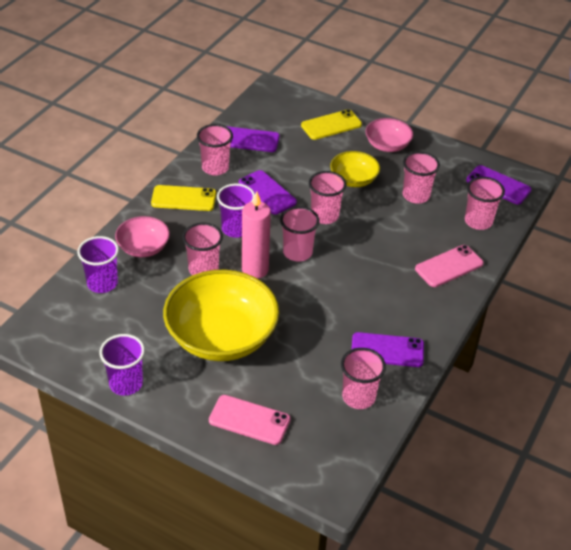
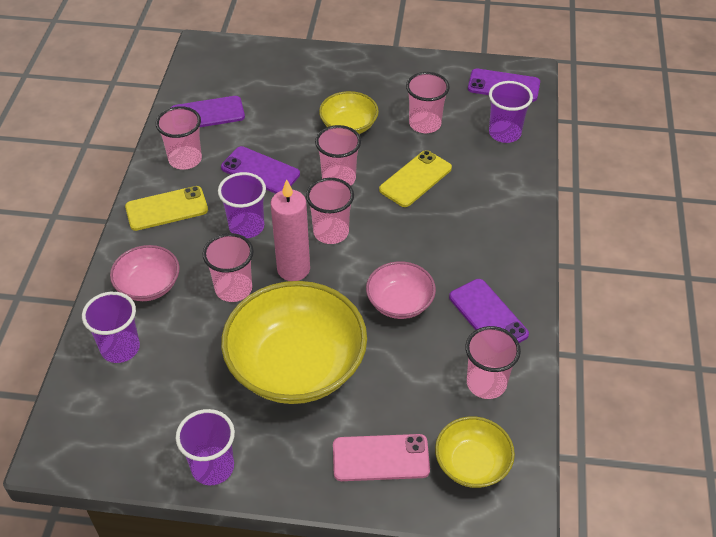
camera: 20 degrees left, 5 degrees up
(316, 448) = (472, 463): none -> yellow bowl
(331, 125) = (291, 69): yellow phone -> yellow phone (415, 179)
(387, 145) = (365, 75): pink bowl -> pink bowl (400, 302)
(387, 350) = (488, 315): purple phone -> purple phone turned 75 degrees clockwise
(449, 266) = (501, 194): pink phone -> none
(478, 221) = (504, 133): pink cup -> purple cup

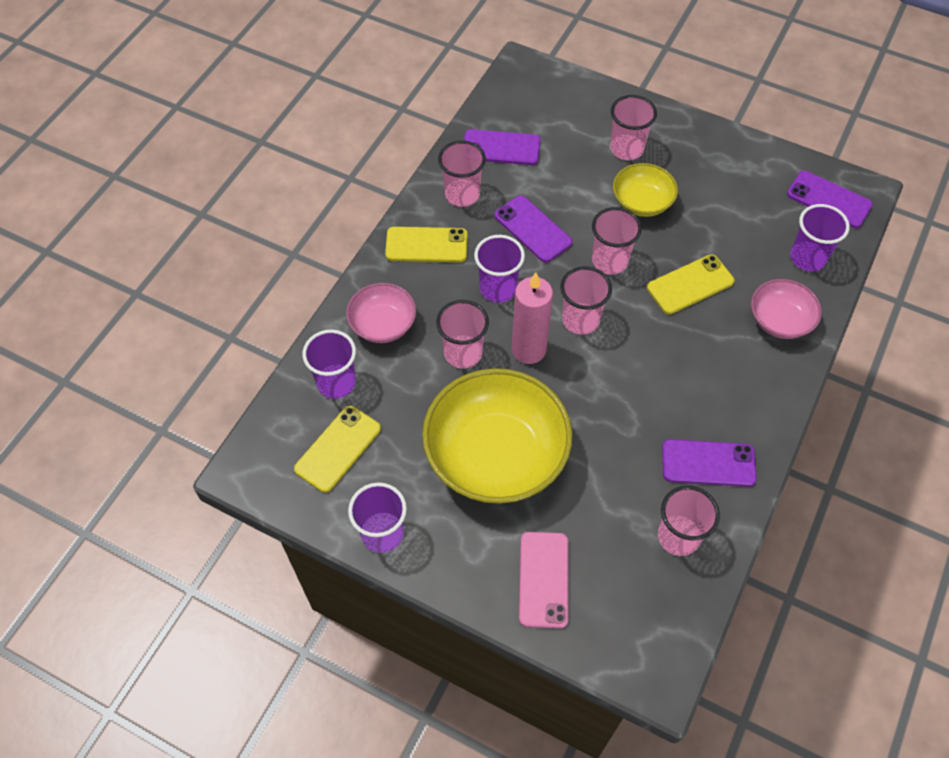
camera: 20 degrees right, 10 degrees up
(142, 405) = (338, 449): none -> yellow phone
(380, 458) = (544, 579): pink phone -> pink phone turned 75 degrees clockwise
(400, 302) = (622, 420): pink bowl -> pink bowl (780, 320)
(425, 124) = (724, 222): pink cup -> pink cup (626, 149)
(472, 463) = (631, 616): yellow bowl -> none
(488, 315) = (708, 463): purple phone -> purple phone turned 75 degrees counterclockwise

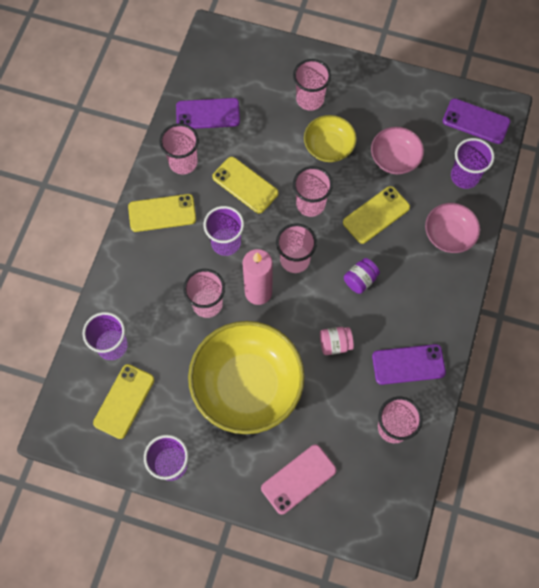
camera: 10 degrees left, 10 degrees up
(383, 324) = (139, 289): pink bowl -> pink bowl (395, 158)
(533, 229) = (245, 185): purple phone -> yellow phone
(544, 579) = (298, 479): pink phone -> pink phone turned 60 degrees clockwise
(616, 424) = (335, 344): none -> pink jar
(659, 355) = (360, 280): none -> purple jar

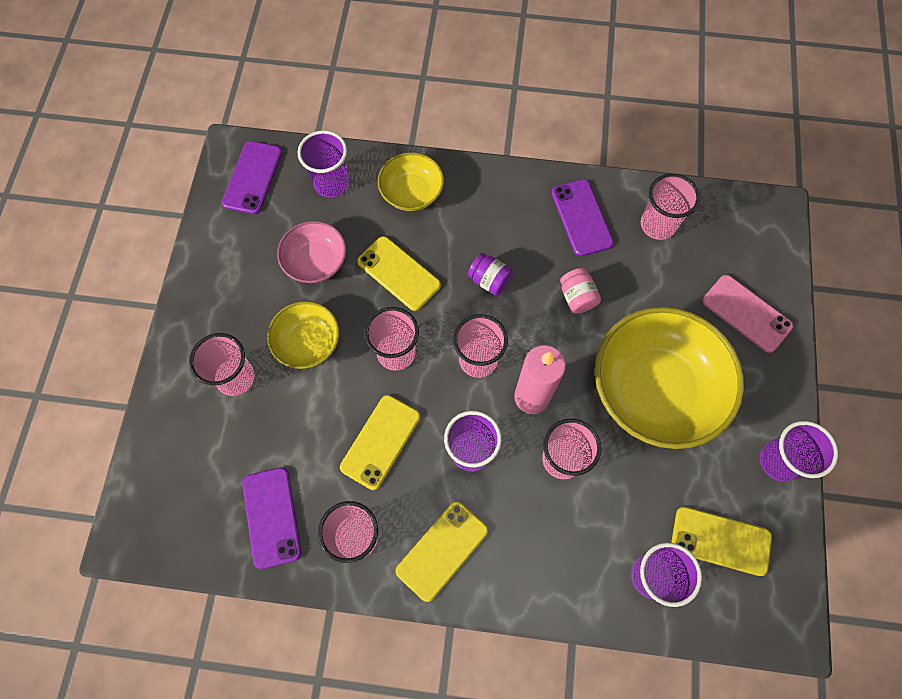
camera: 100 degrees left, 0 degrees up
(162, 213) = (442, 550): yellow phone -> yellow phone turned 60 degrees clockwise
(449, 235) = (412, 192): pink bowl -> yellow bowl

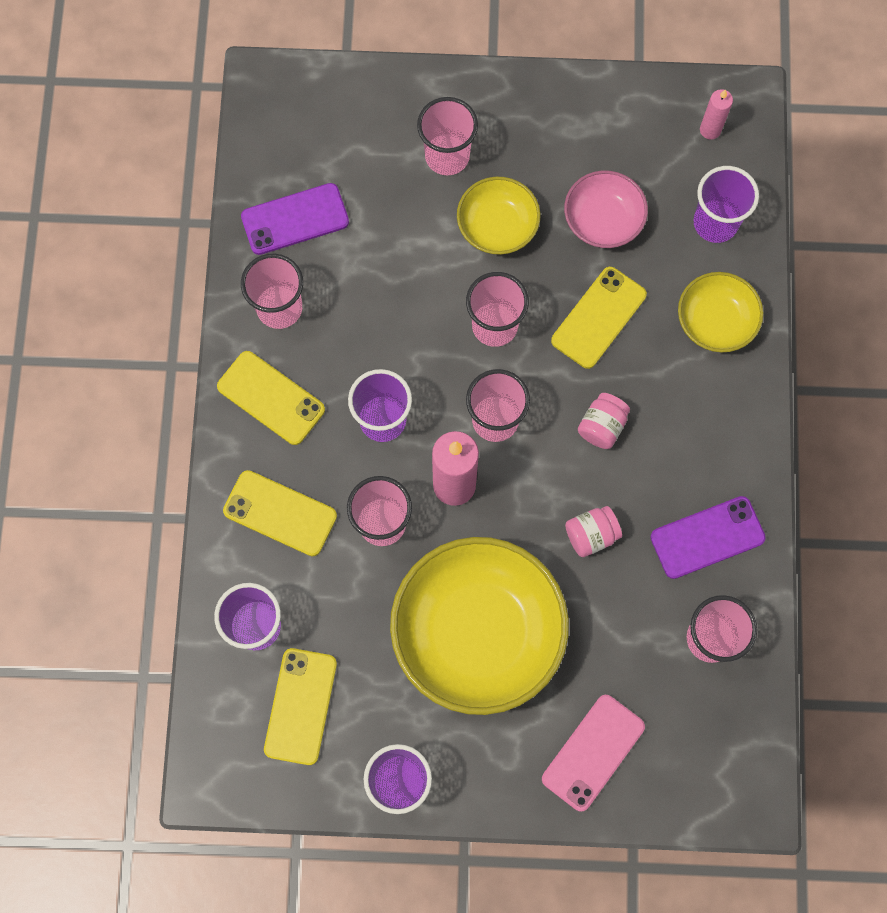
camera: 85 degrees right, 5 degrees up
(252, 178) = (710, 130): purple phone -> pink candle
(380, 442) = (386, 320): yellow phone -> yellow phone (280, 513)
(489, 280) = (602, 426): purple jar -> pink jar

